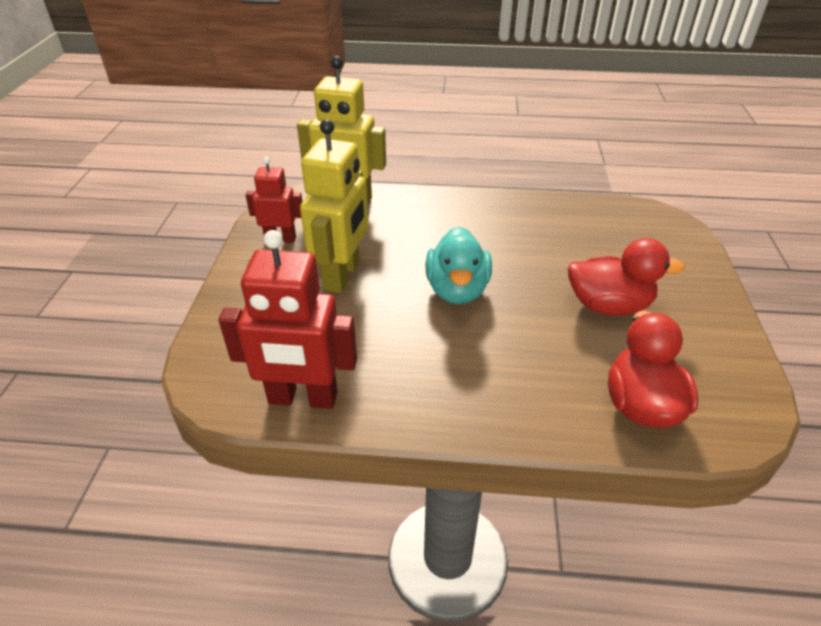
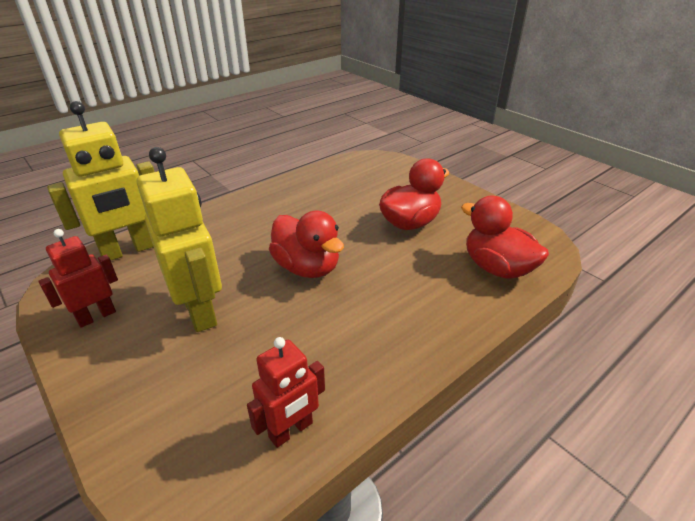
camera: 45 degrees left, 5 degrees down
(303, 398) = (291, 430): red robot -> red robot, size x0.59
(457, 290) = (307, 267): turquoise duck -> red duck

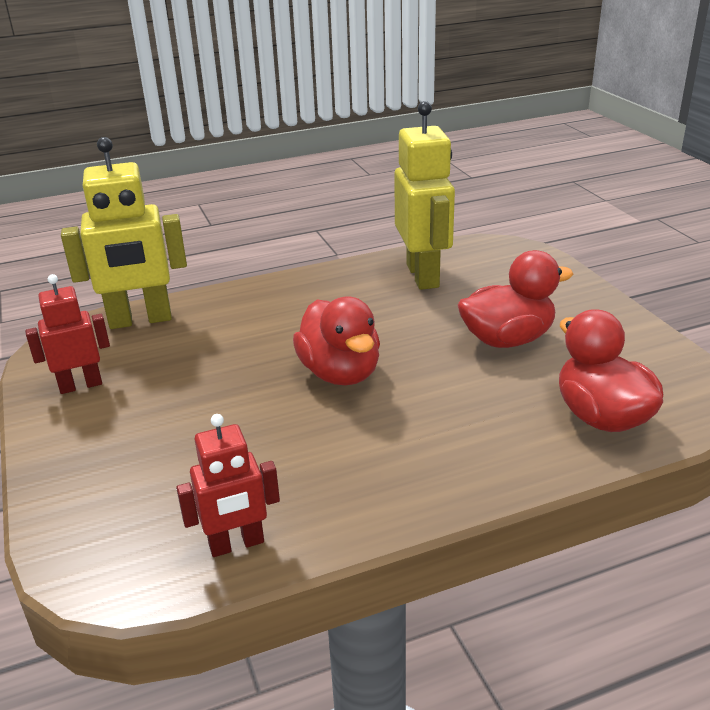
camera: 20 degrees right, 5 degrees down
(200, 311) = (192, 400): yellow robot -> yellow robot (423, 276)

